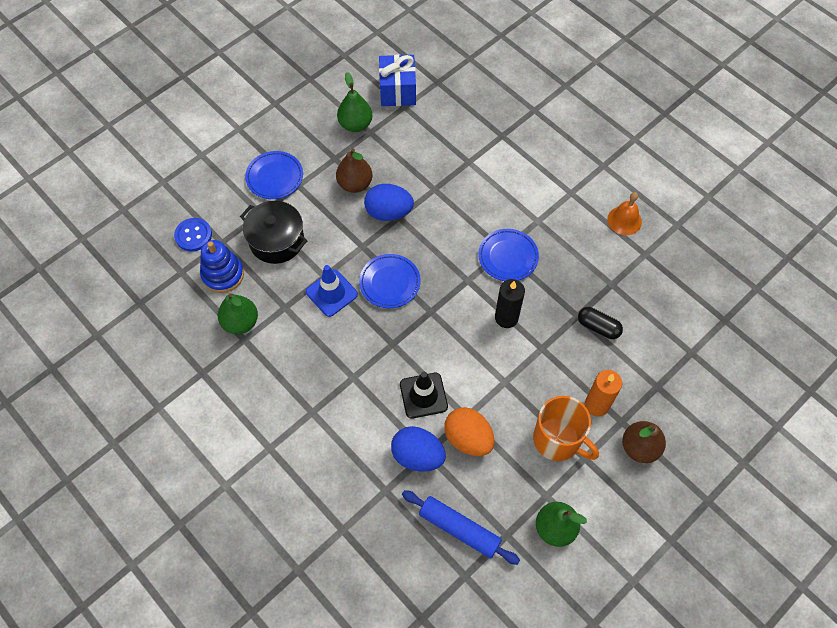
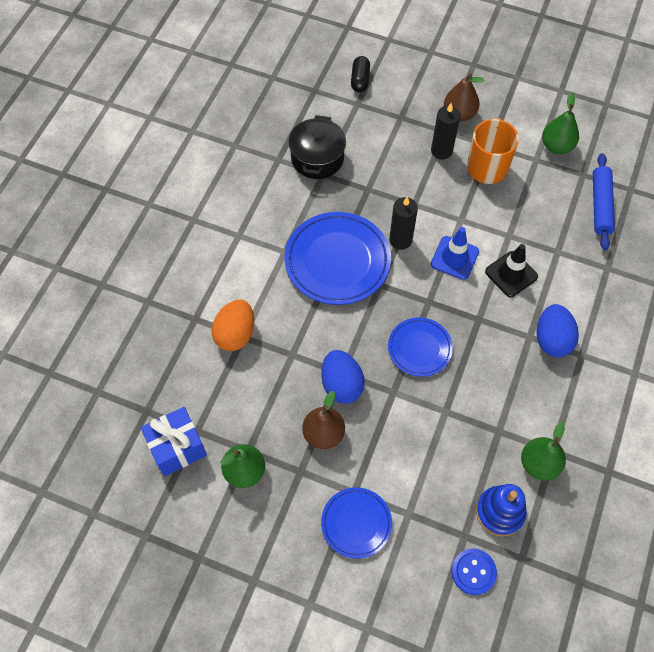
camera: 115 degrees left, 0 degrees up
(276, 240) = (432, 478): black pot -> black pot (317, 158)
(331, 293) = (459, 395): blue traffic cone -> blue traffic cone (454, 258)
(417, 456) = (564, 257): blue egg -> blue egg (552, 339)
(468, 438) = (526, 227): orange egg -> orange egg (235, 334)
(508, 257) = (337, 261): blue plate -> blue plate, size x1.73
(596, 405) = (441, 151): orange candle -> black candle
(598, 327) = (370, 171): black capsule -> black capsule (360, 80)
(624, 220) = (249, 184): orange bell -> none

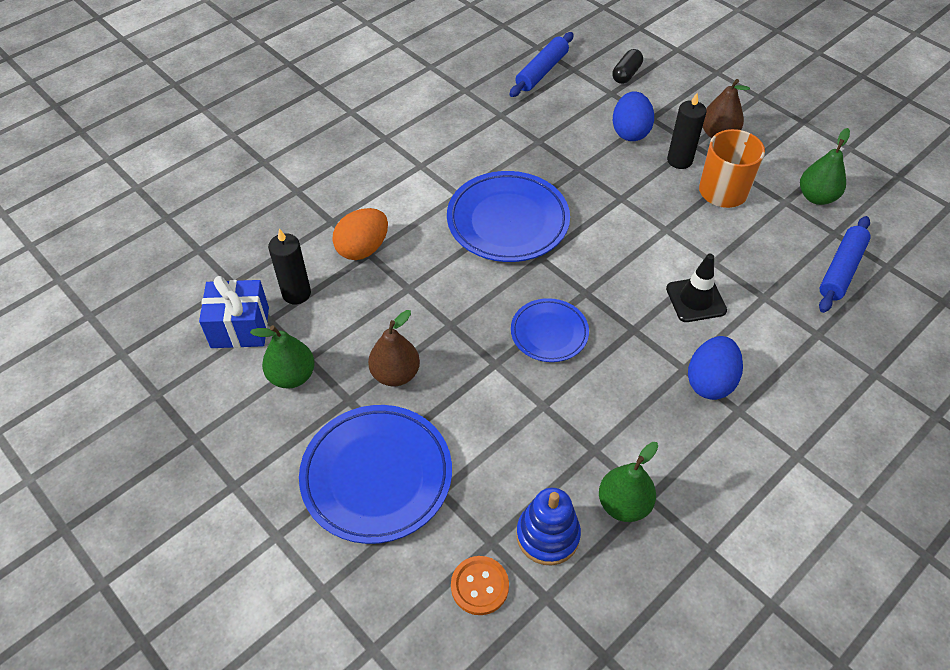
camera: 25 degrees right, 10 degrees down
(289, 102) = (542, 71): none -> blue rolling pin
(317, 158) = (541, 126): black pot -> none
(341, 385) = (443, 335): blue egg -> blue egg (630, 132)
(356, 523) = (377, 476): blue plate -> blue plate, size x1.73
(400, 240) = (587, 225): black candle -> black candle (296, 293)
(454, 258) = (638, 262): blue traffic cone -> none
(473, 572) = (479, 586): blue button -> orange button

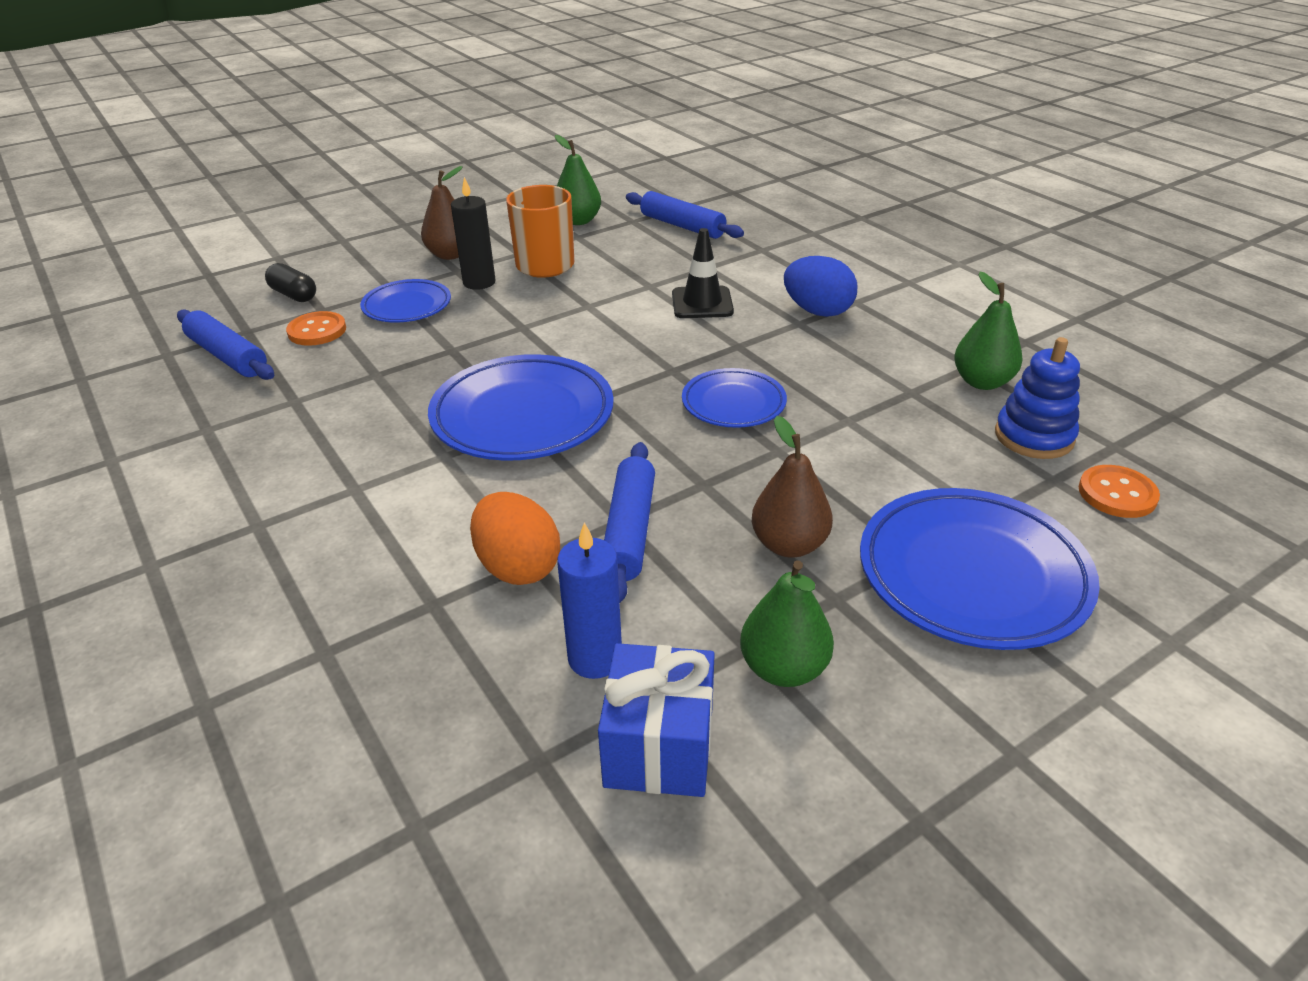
camera: 80 degrees left, 15 degrees down
(296, 293) = (595, 658): black candle -> blue candle
(399, 293) = (629, 530): none -> blue rolling pin
(583, 99) = (317, 331): none -> orange button
(630, 132) = (407, 306): blue egg -> blue plate

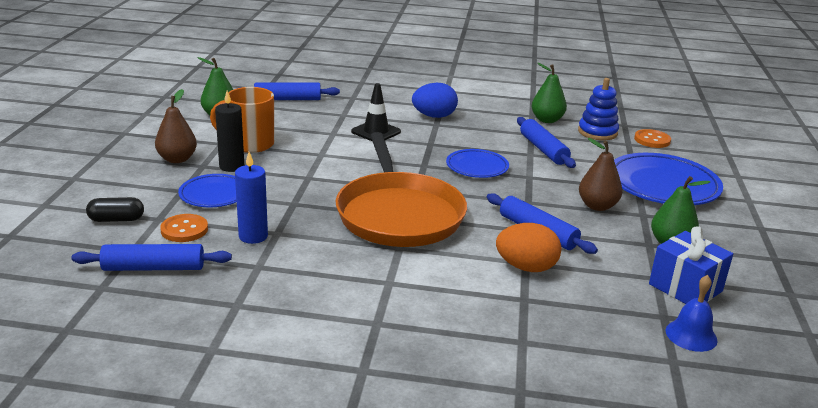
camera: 50 degrees left, 10 degrees down
(515, 816) = (691, 335): none -> blue bell
(522, 416) = (399, 214): blue plate -> orange pan
(595, 658) = (615, 277): blue candle -> blue candle (253, 236)
(882, 422) = (543, 149): none -> blue rolling pin

